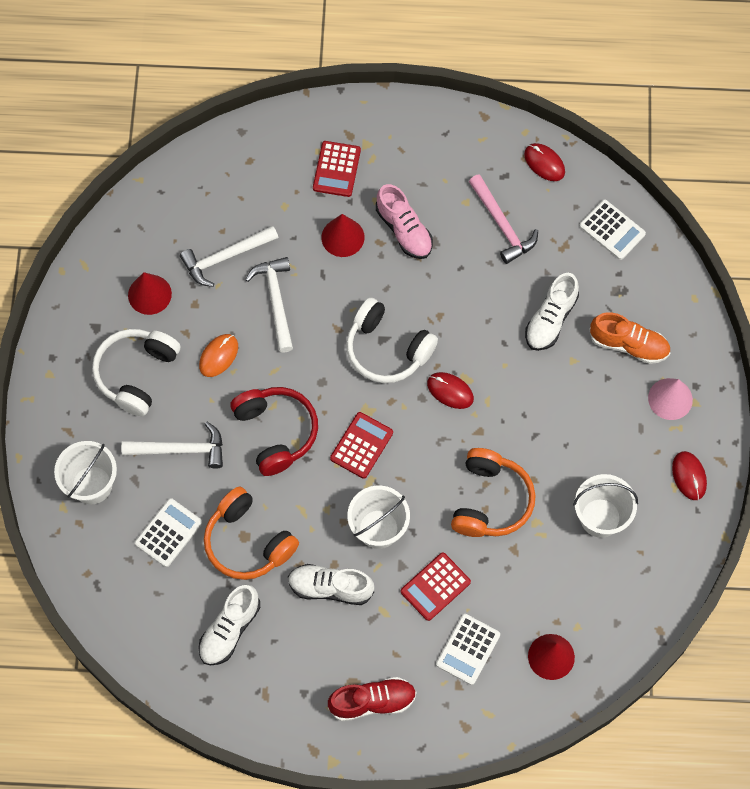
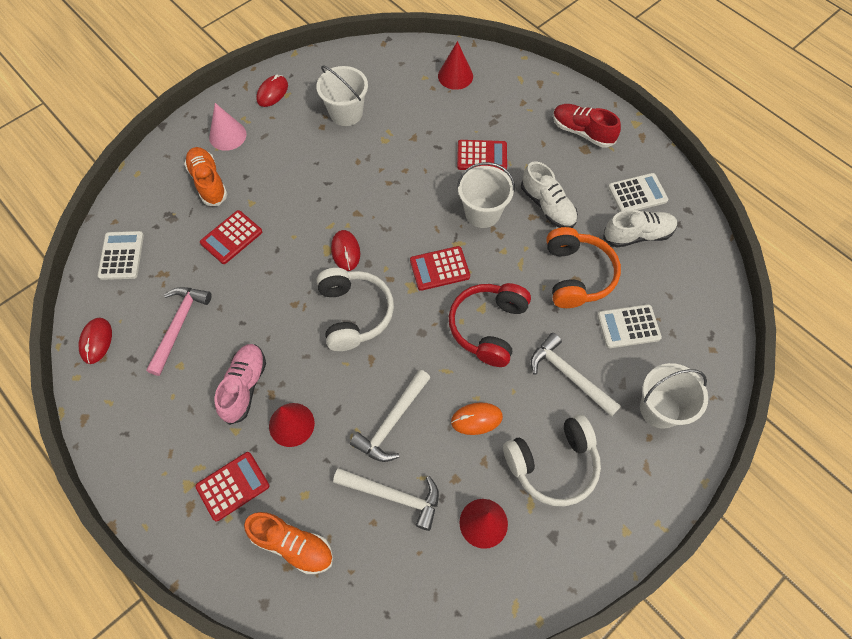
camera: 135 degrees left, 5 degrees down
(259, 174) = (293, 545): none -> orange shoe
(468, 649) = (498, 113): white calculator -> white calculator (637, 194)
(491, 501) = (396, 171): orange headphones -> none
(550, 319) = (231, 237): white shoe -> red calculator

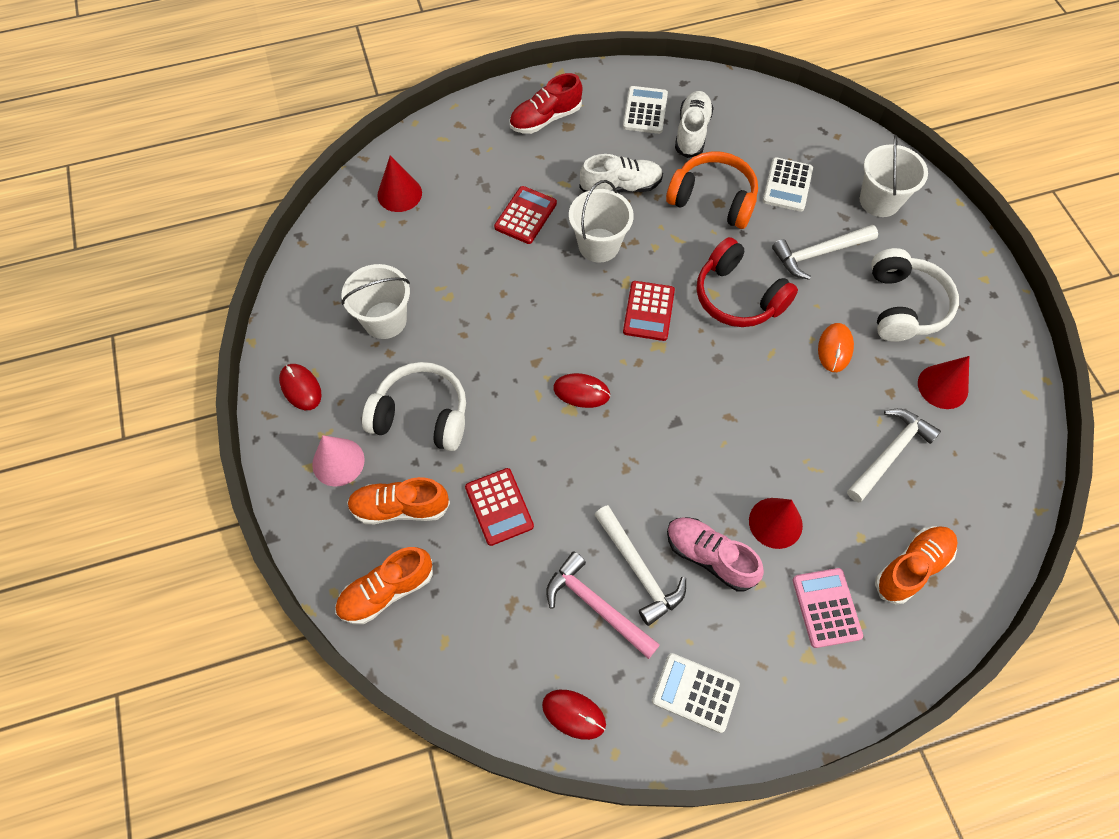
camera: 65 degrees left, 0 degrees up
(121, 256) = (458, 648): white calculator -> white calculator (695, 692)
(147, 200) = (386, 591): none -> orange shoe
(233, 486) = (826, 607): red calculator -> pink calculator
(354, 314) = (666, 413): white headphones -> white headphones (422, 415)
(392, 422) = (809, 424): white hammer -> white hammer (639, 570)

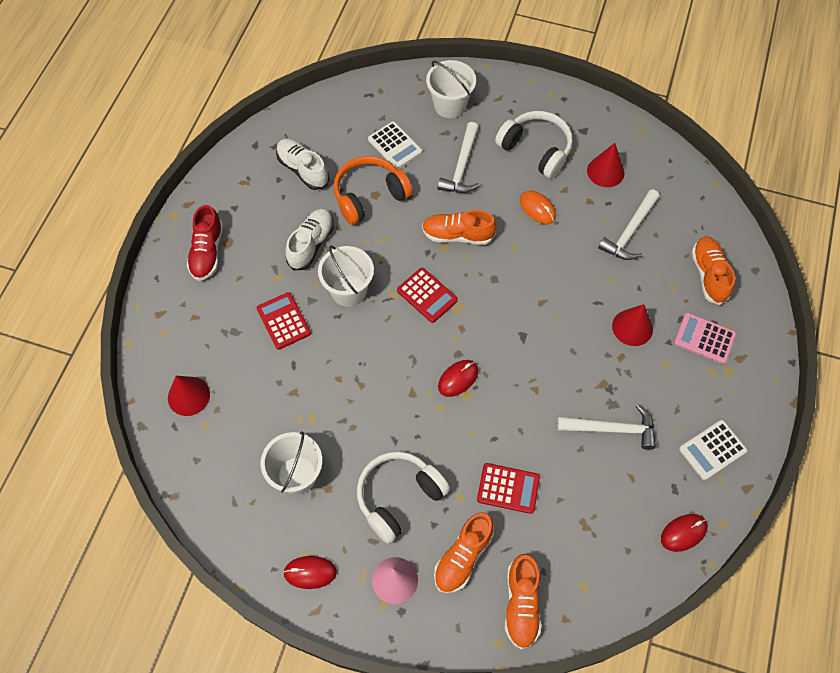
camera: 55 degrees left, 0 degrees up
(596, 606) = (620, 471): pink hammer -> none
(645, 110) = (258, 185): white calculator -> none
(710, 557) = (630, 381): pink shoe -> none
(738, 297) = (457, 235): red headphones -> orange shoe
(890, 453) = (629, 232): white hammer -> white hammer turned 135 degrees counterclockwise

